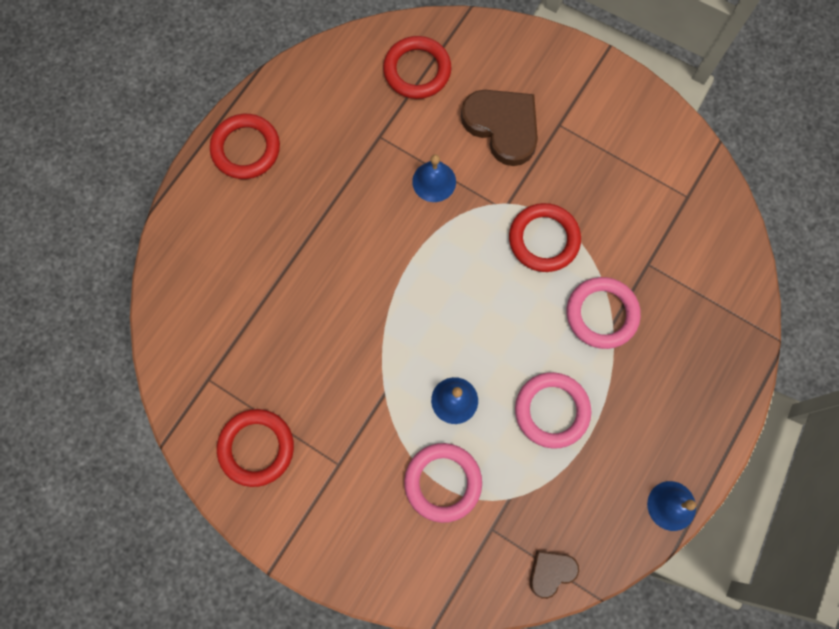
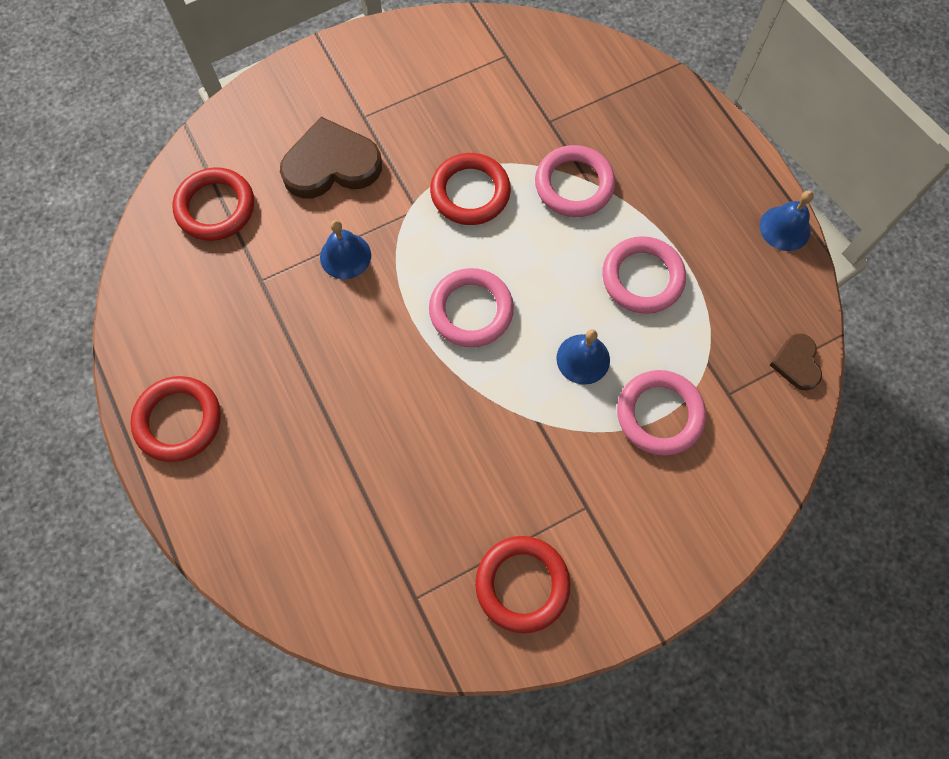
camera: 60 degrees left, 5 degrees down
(445, 296) = (471, 310): none -> pink ring

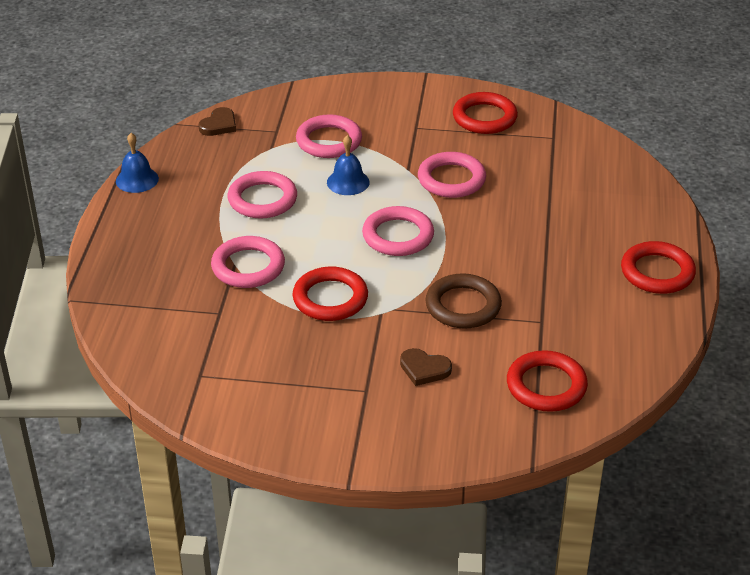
camera: 145 degrees left, 30 degrees down
(331, 164) = (424, 369): brown heart -> brown heart, size x0.53
(345, 256) = (463, 306): blue bell -> brown ring
(480, 435) = (451, 179): none -> pink ring

